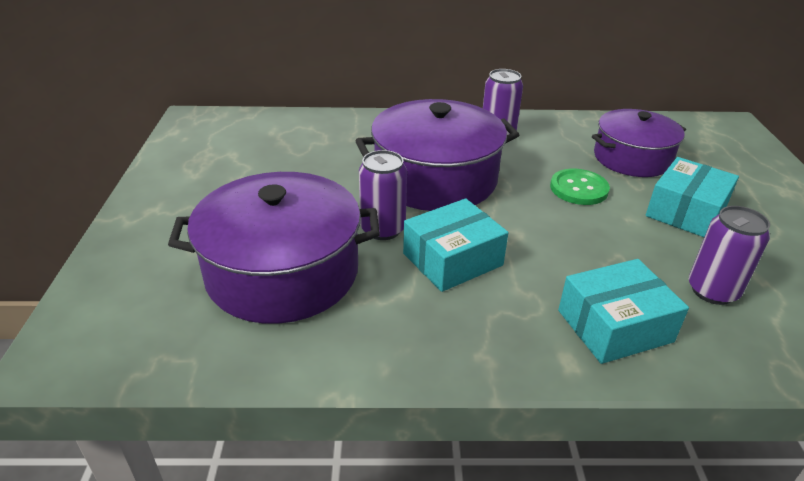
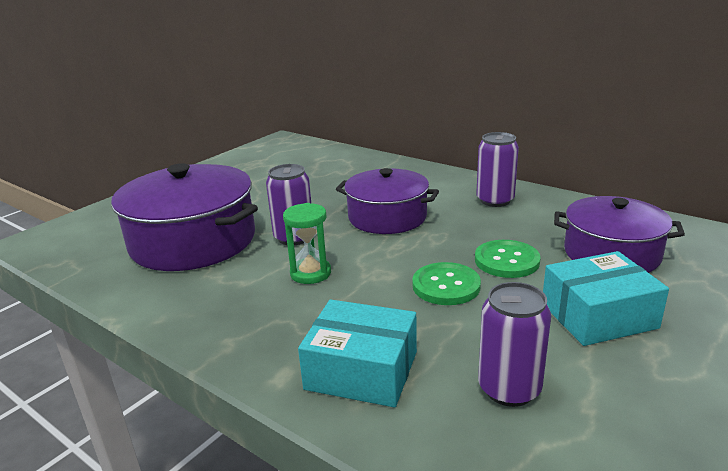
camera: 40 degrees right, 10 degrees down
(436, 179) = (387, 217): purple pot -> purple pot, size x0.66
(452, 259) = (310, 273): turquoise box -> green hourglass
(569, 227) = (446, 286): none -> green button

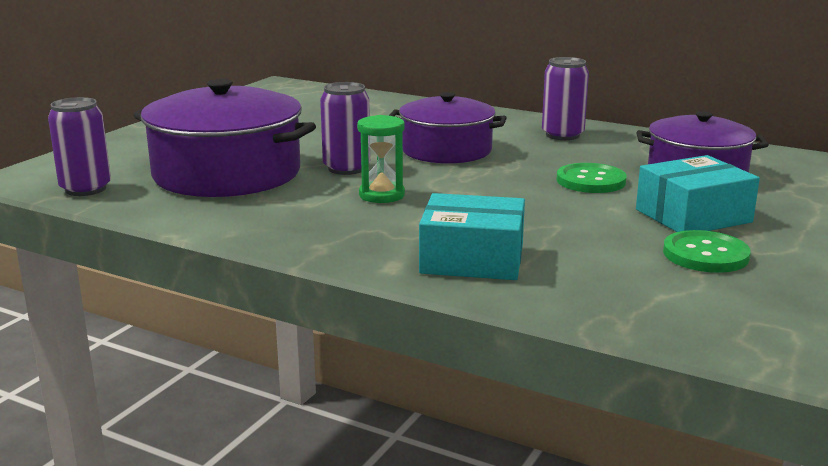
camera: 10 degrees left, 5 degrees down
(446, 286) = (534, 200): green button -> green button (705, 254)
(509, 389) = (621, 264): purple can -> purple can (85, 189)

